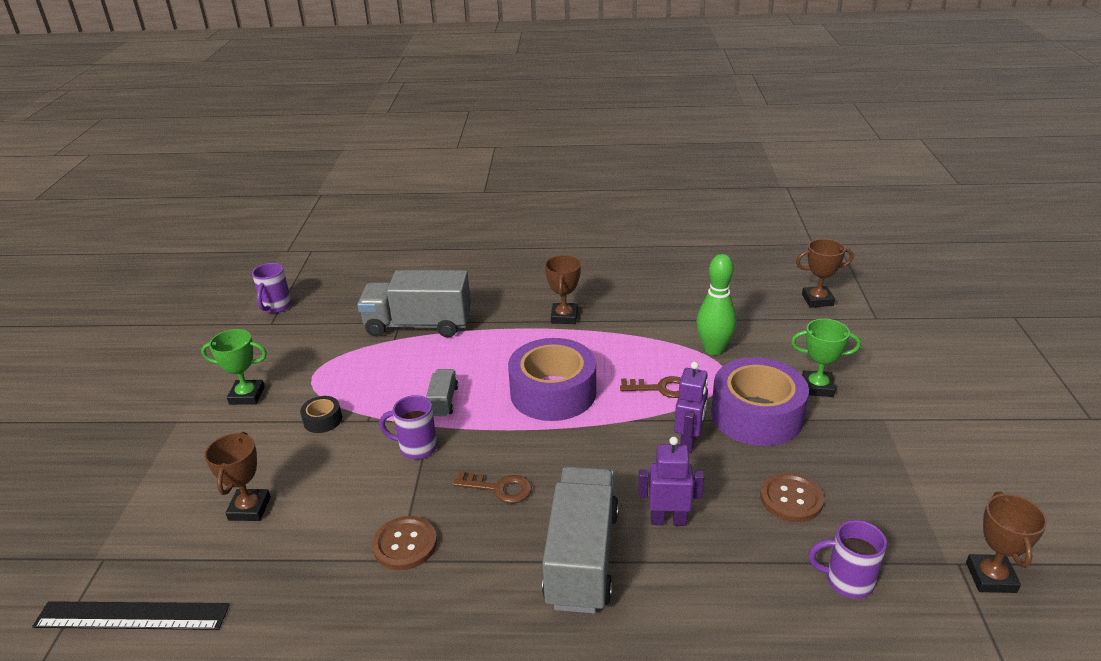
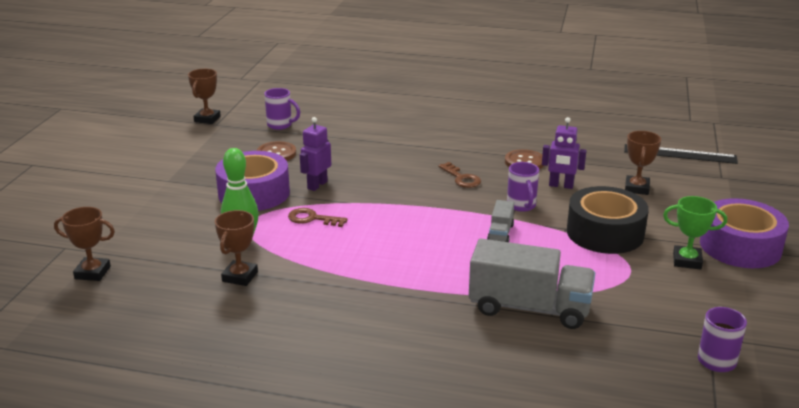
camera: 170 degrees left, 5 degrees down
(322, 420) = (605, 233): black tape -> black tape, size x2.33
(416, 448) = (521, 206): purple mug -> purple mug turned 60 degrees clockwise
(499, 488) = (461, 178): brown key -> brown key turned 150 degrees counterclockwise
(553, 392) = (404, 227): purple tape -> purple tape (740, 246)
(564, 317) = (365, 293): brown trophy -> brown trophy (240, 276)
(582, 558) = (418, 146): grey truck -> none
(668, 520) = (358, 154): purple robot -> purple robot (561, 186)
(817, 387) = (188, 204): green trophy -> none

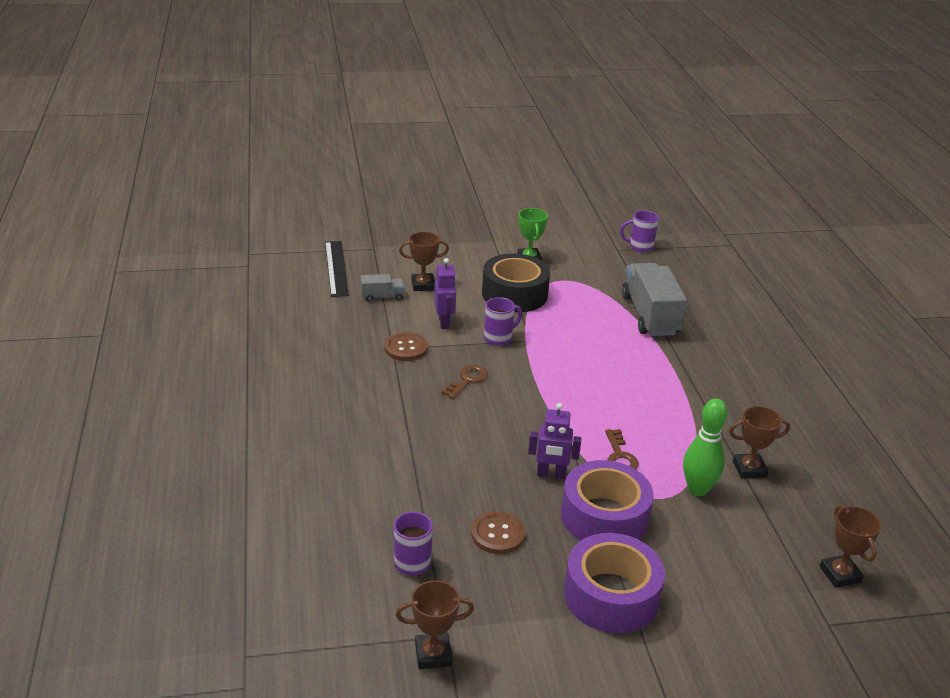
camera: 115 degrees left, 5 degrees up
(500, 233) = (555, 342): grey truck -> grey truck (382, 296)
(740, 246) = (490, 240): purple tape -> purple tape (611, 596)

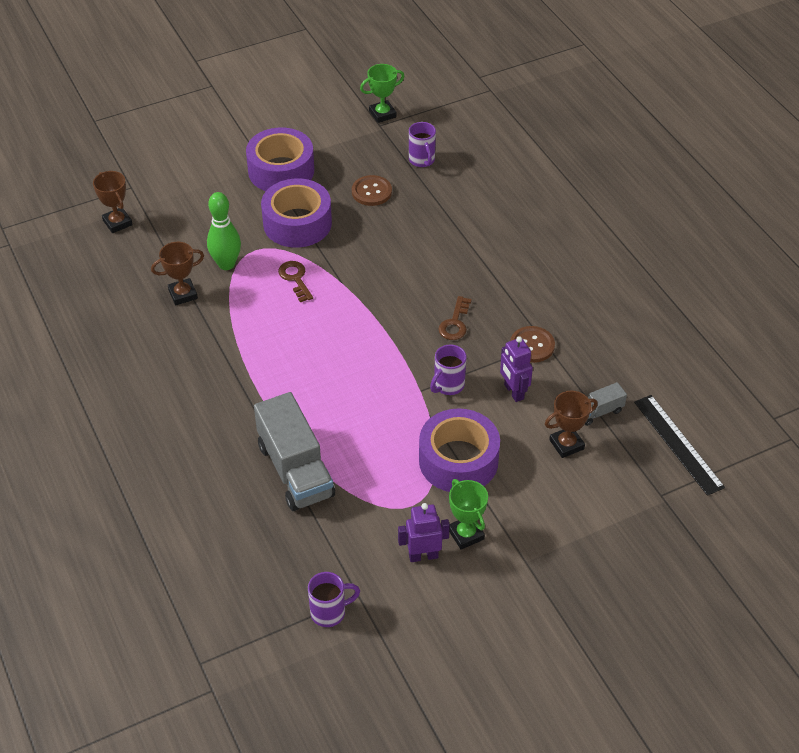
camera: 165 degrees right, 15 degrees up
(433, 654) = (382, 114): brown trophy -> green trophy
(514, 294) = (458, 460): black tape -> purple tape
(551, 474) = (348, 248): purple robot -> purple robot (423, 555)

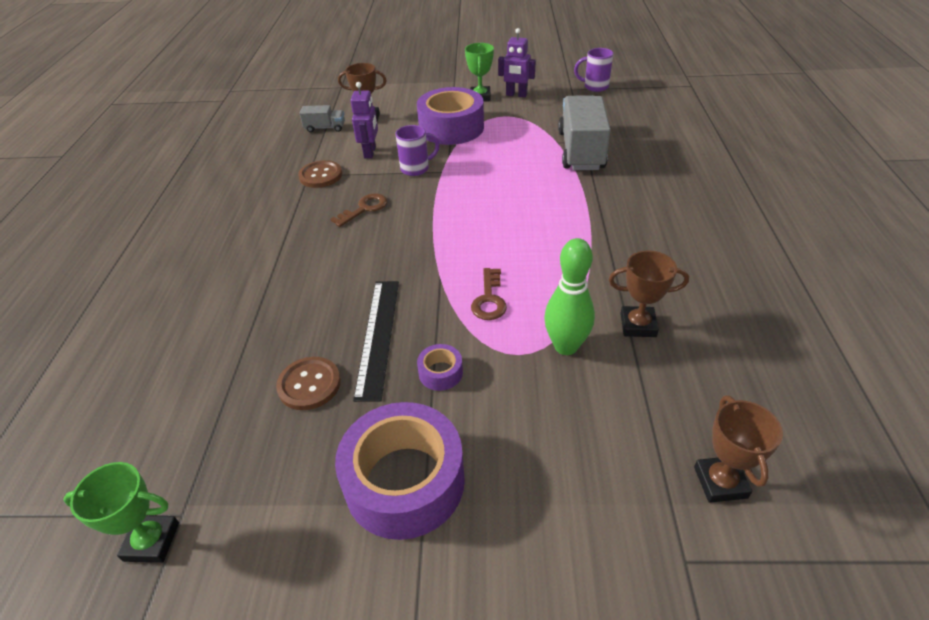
camera: 150 degrees left, 5 degrees down
(297, 223) = (440, 373): purple tape -> purple tape, size x0.43
(422, 160) = (198, 410): purple mug -> none
(678, 444) = (298, 103): black ruler -> black ruler (378, 336)

